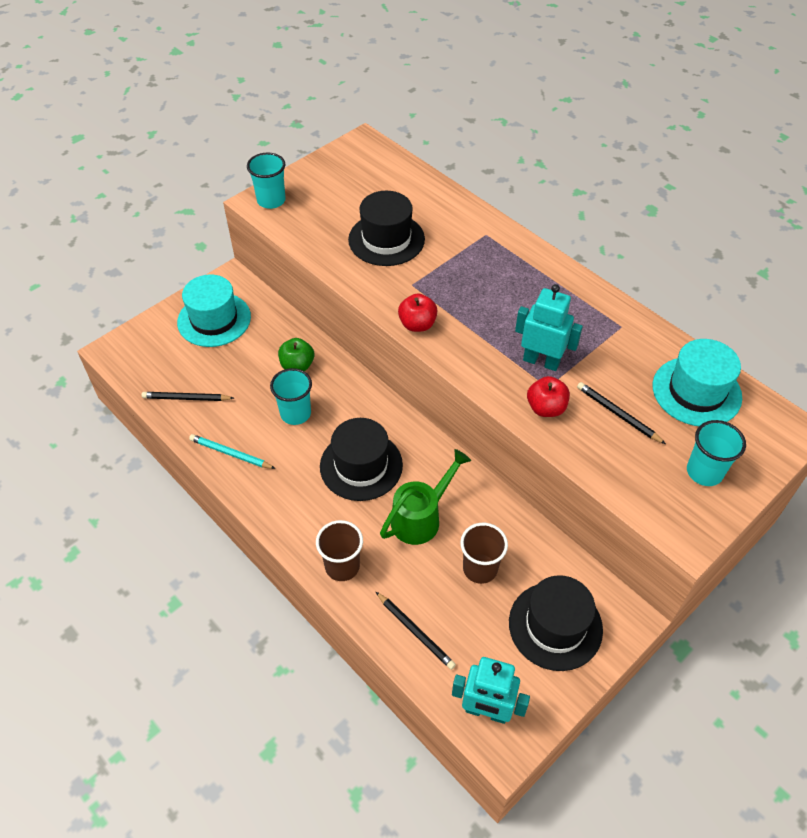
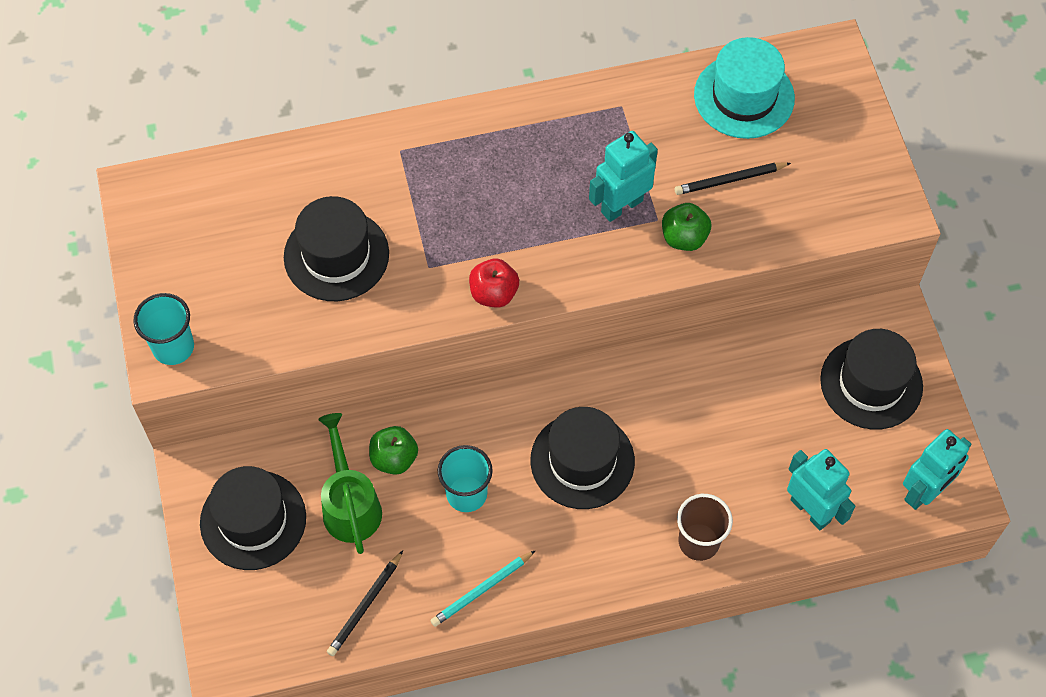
camera: 60 degrees left, 10 degrees up
(214, 319) = (253, 520): turquoise hat -> black hat
(415, 631) = (810, 510): black pencil -> turquoise robot
(421, 517) = (683, 436): green watering can -> green watering can (350, 504)
(480, 568) = (774, 414): brown cup -> none
(546, 408) = (684, 238): red apple -> green apple
(704, 472) = (837, 152): turquoise cup -> none

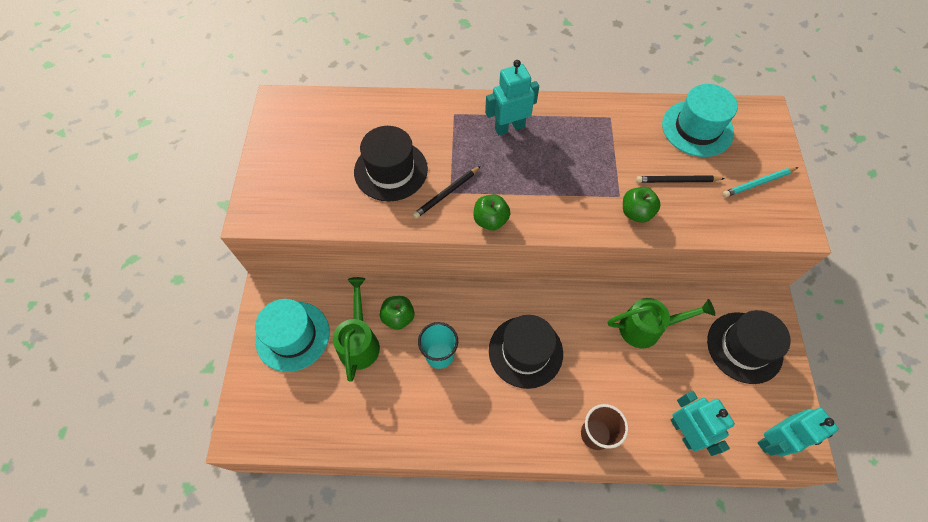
camera: 15 degrees right, 0 degrees up
(173, 347) = (262, 206): turquoise cup -> none
(253, 520) = (292, 336): black hat -> turquoise hat
(365, 605) = (346, 417): black pencil -> black pencil (446, 193)
(482, 590) = (430, 428): turquoise pencil -> turquoise pencil (758, 183)
(494, 293) = (490, 220): red apple -> green apple
(621, 206) = (595, 181): turquoise robot -> turquoise robot (509, 127)
(738, 389) = (647, 328): none -> green watering can

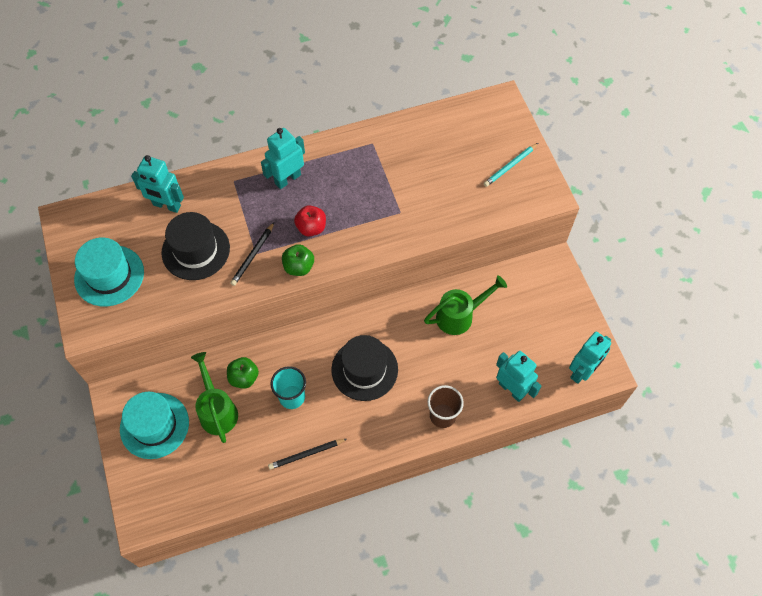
camera: 20 degrees left, 0 degrees up
(379, 118) = (166, 205): none -> turquoise robot
(517, 184) = (311, 228): none -> red apple
(636, 212) = (418, 222): green apple -> none
(677, 181) = (444, 184): black pencil -> black pencil (306, 454)
(697, 128) = (449, 132): turquoise hat -> turquoise hat (109, 275)
(744, 347) = (542, 305): black hat -> none

